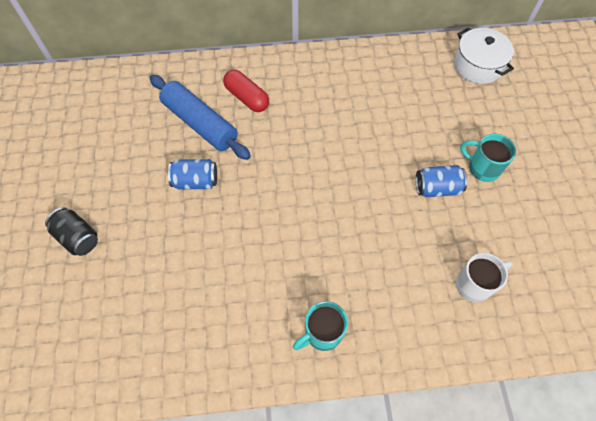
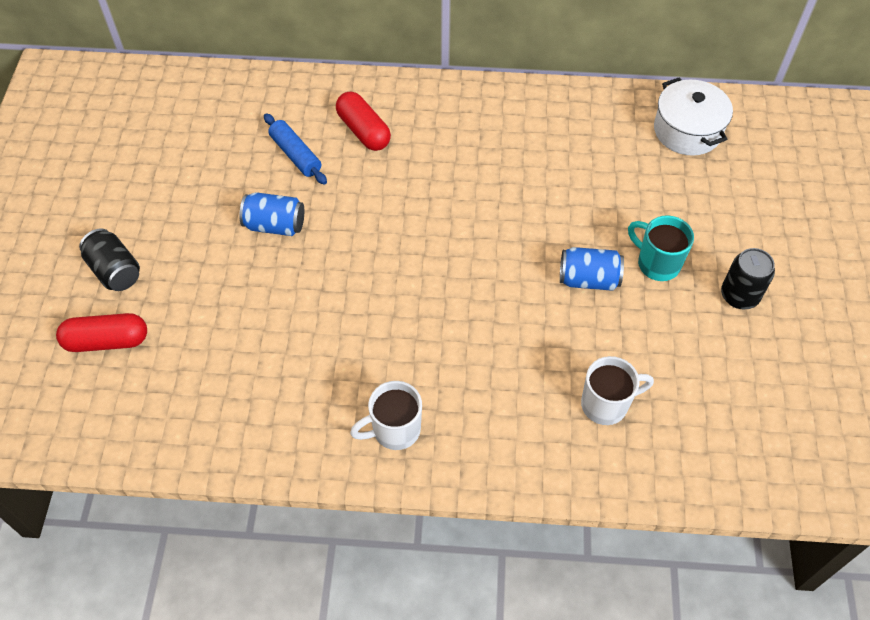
camera: 10 degrees right, 5 degrees down
(82, 297) = (107, 341): none -> red capsule
(200, 123) = (295, 155): blue rolling pin -> blue rolling pin, size x0.59
(322, 333) = (394, 430): turquoise mug -> white mug
(546, 184) = (739, 296): none -> black can

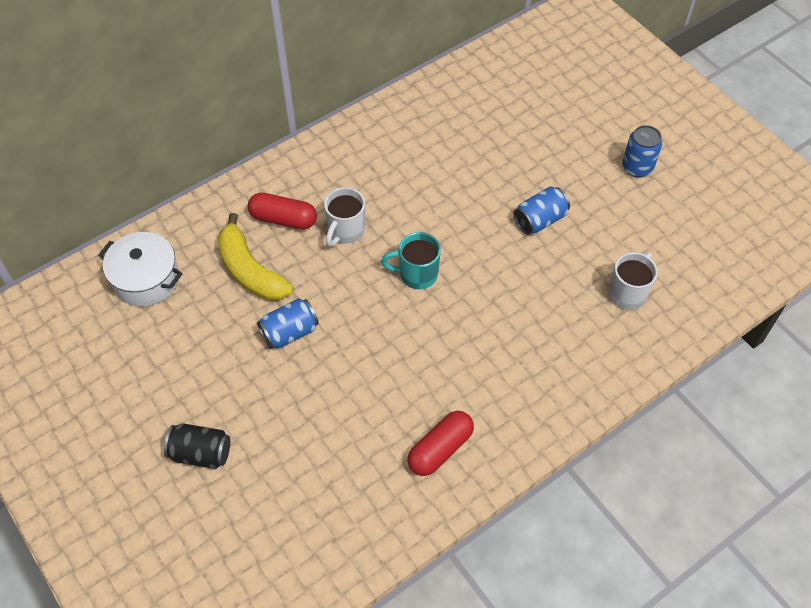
camera: 40 degrees left, 0 degrees up
(107, 341) = (251, 507): red capsule -> red capsule (440, 449)
(295, 155) = (250, 270): blue rolling pin -> yellow banana
(394, 430) = (518, 409): white mug -> white mug (345, 231)
(657, 263) = (570, 180): turquoise mug -> turquoise mug (417, 274)
(687, 130) = (504, 77): white pot -> white pot (146, 279)
(739, 296) = (637, 167): black can -> blue can

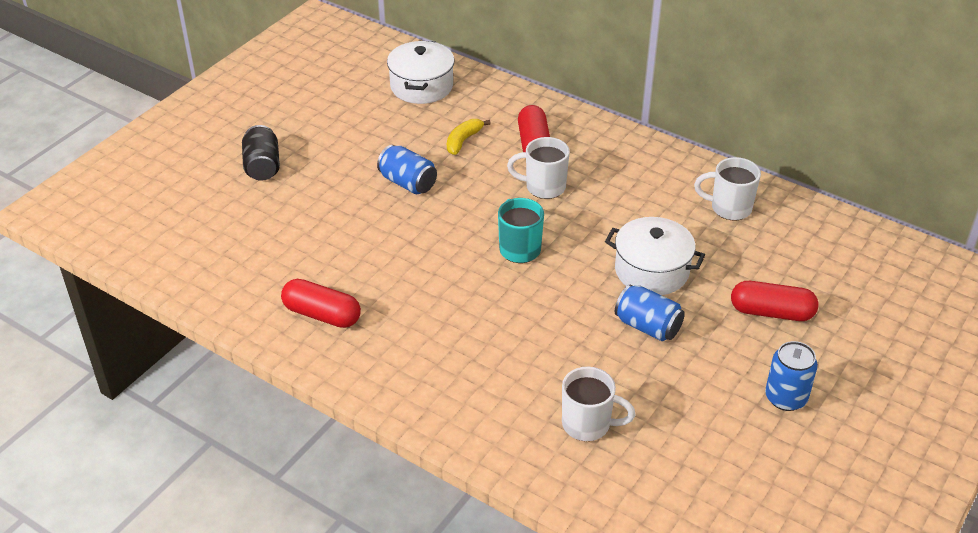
camera: 70 degrees right, 15 degrees down
(250, 270) = (463, 141): yellow banana -> yellow banana, size x0.54
(429, 120) = (729, 208): none -> white mug
(480, 195) = (651, 271): none -> white pot
(552, 141) = (771, 312): none -> red capsule

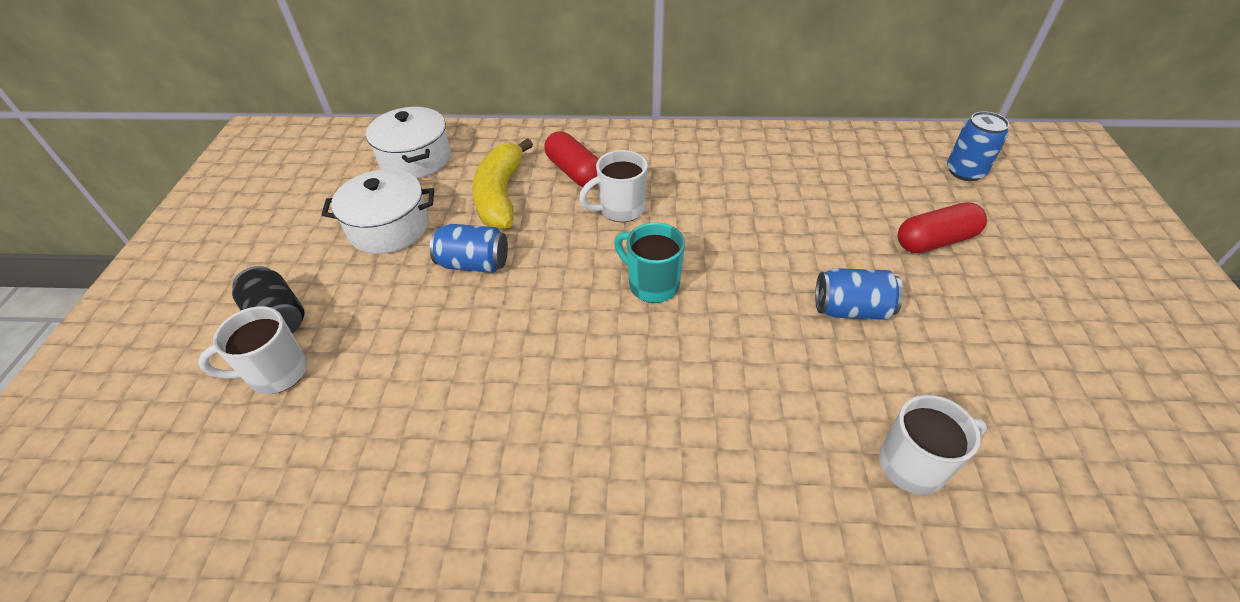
camera: 30 degrees left, 5 degrees up
(322, 314) = (486, 487): red capsule -> none
(463, 141) = (501, 196): yellow banana -> yellow banana, size x1.84
(651, 271) = (796, 249): white pot -> white pot (389, 228)
(729, 208) = (800, 161): white mug -> white mug (276, 373)
(785, 398) = (1042, 322): blue can -> blue can (965, 171)

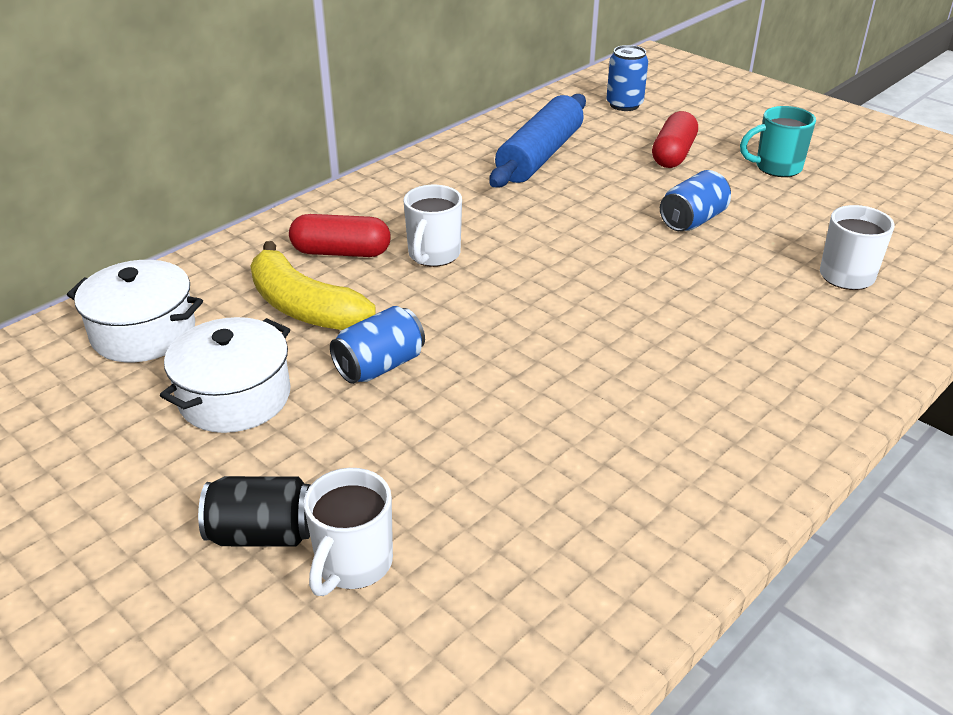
camera: 50 degrees left, 10 degrees down
(652, 284) = (549, 286): turquoise mug -> turquoise mug (776, 168)
(816, 177) = (540, 156): none -> blue rolling pin

